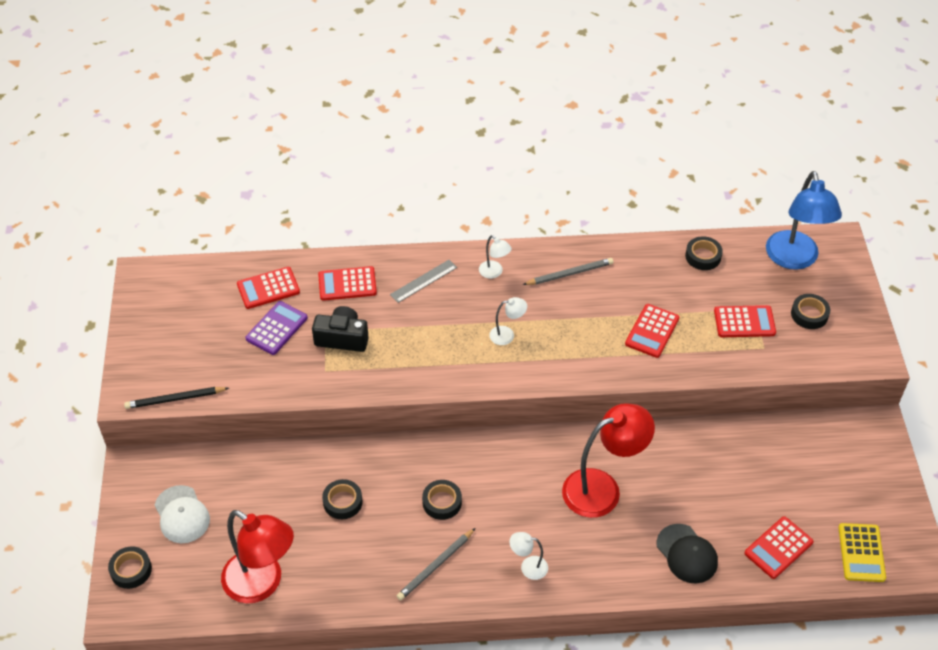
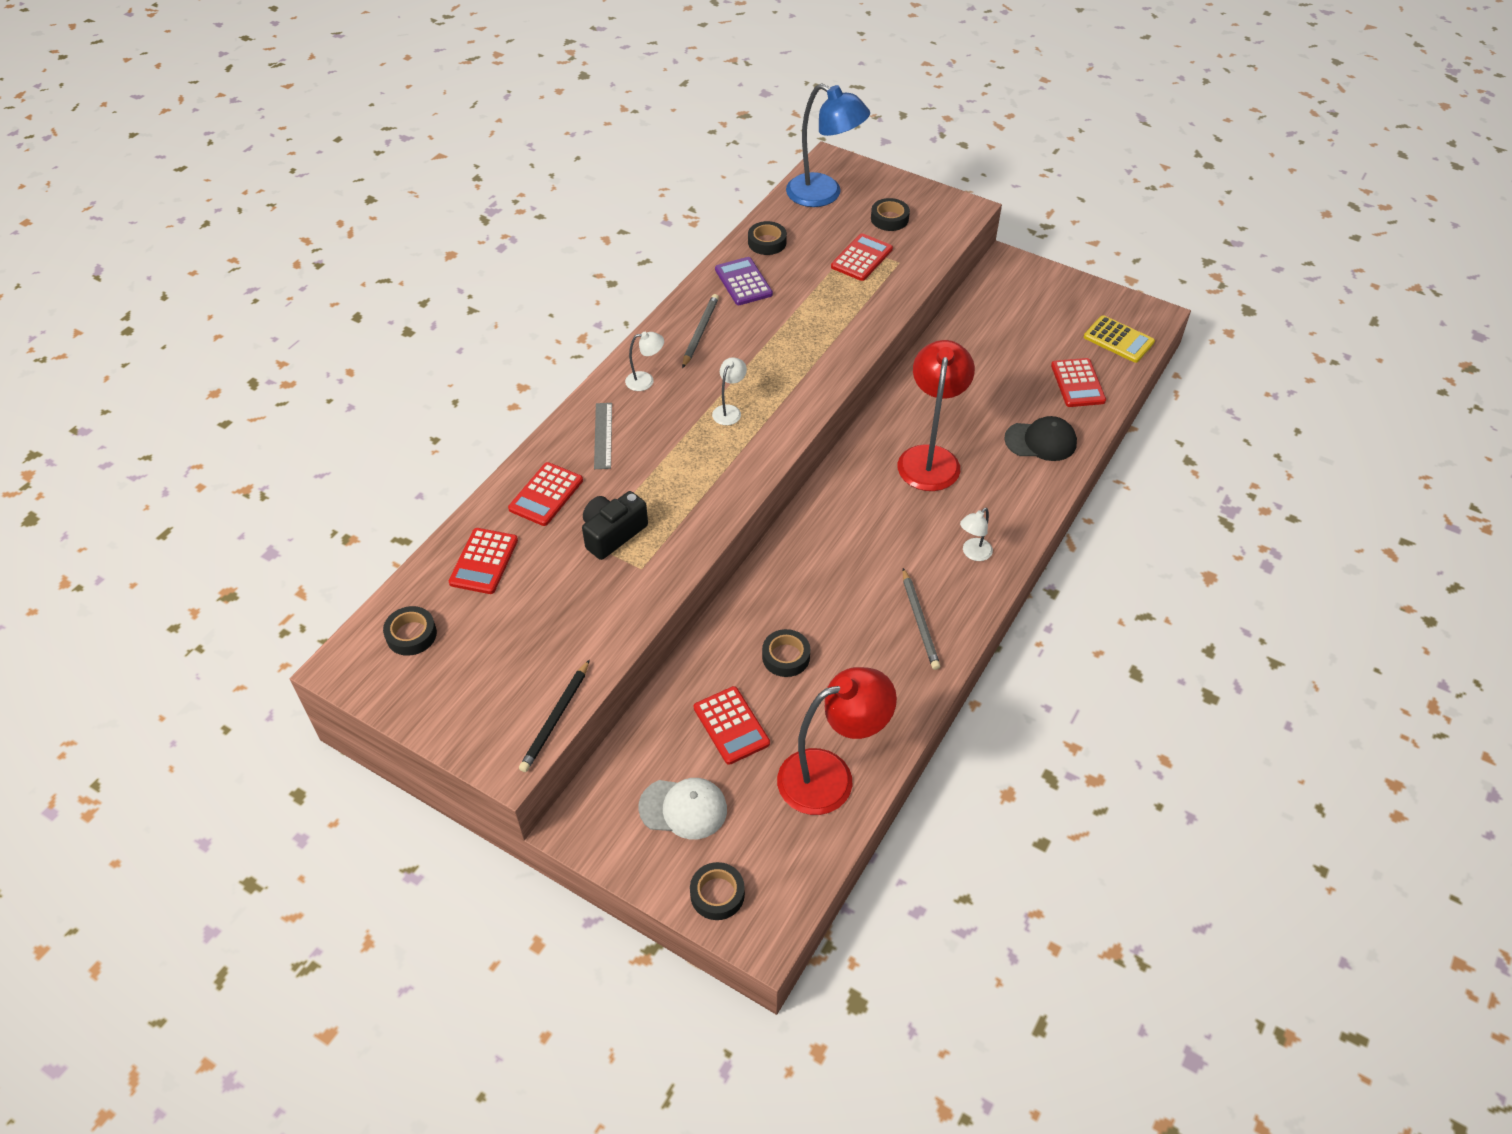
camera: 55 degrees left, 0 degrees up
(277, 328) = (546, 581): purple calculator -> purple calculator (743, 282)
(442, 502) = (851, 578): black tape -> black tape (411, 635)
(652, 331) = (818, 316): red calculator -> red calculator (731, 725)

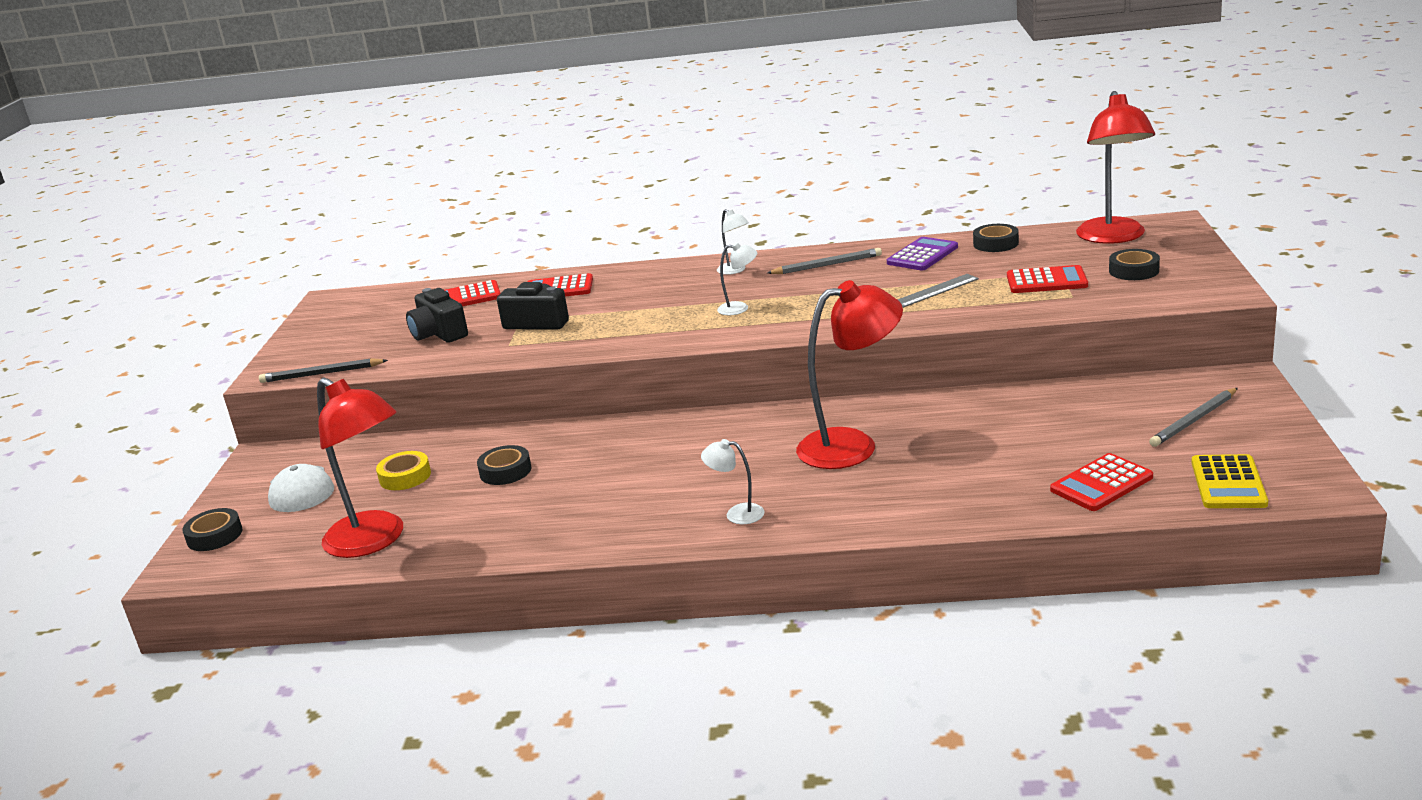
camera: 65 degrees right, 25 degrees down
(411, 635) = (373, 305): black tape -> none
(556, 606) = (439, 334): none -> black camera
(603, 435) = (648, 281): grey ruler -> grey ruler (935, 290)
(731, 725) = (405, 476): red calculator -> yellow tape
(824, 195) = (1113, 237): blue lamp -> red lamp
(920, 621) = (610, 518): grey pencil -> grey pencil (1194, 420)
(1041, 441) = (965, 494): black cap -> none

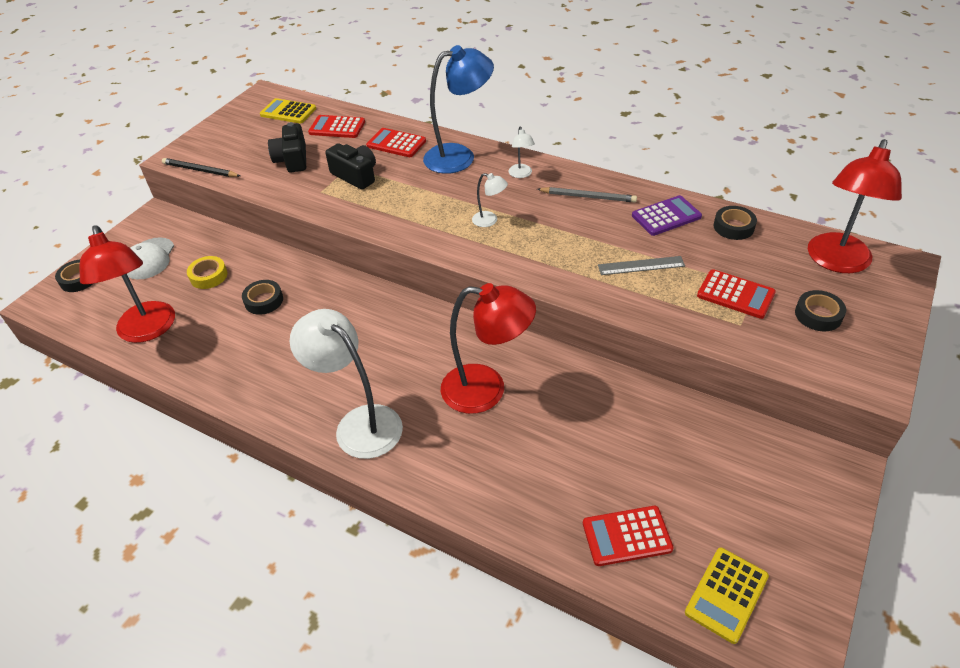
camera: 25 degrees right, 20 degrees up
(383, 303) = (288, 112): none -> yellow calculator
(647, 277) = (459, 156): none -> blue lamp
(737, 514) = (359, 423): white lamp -> white lamp, size x2.21
(1194, 420) = (760, 499): grey pencil -> none

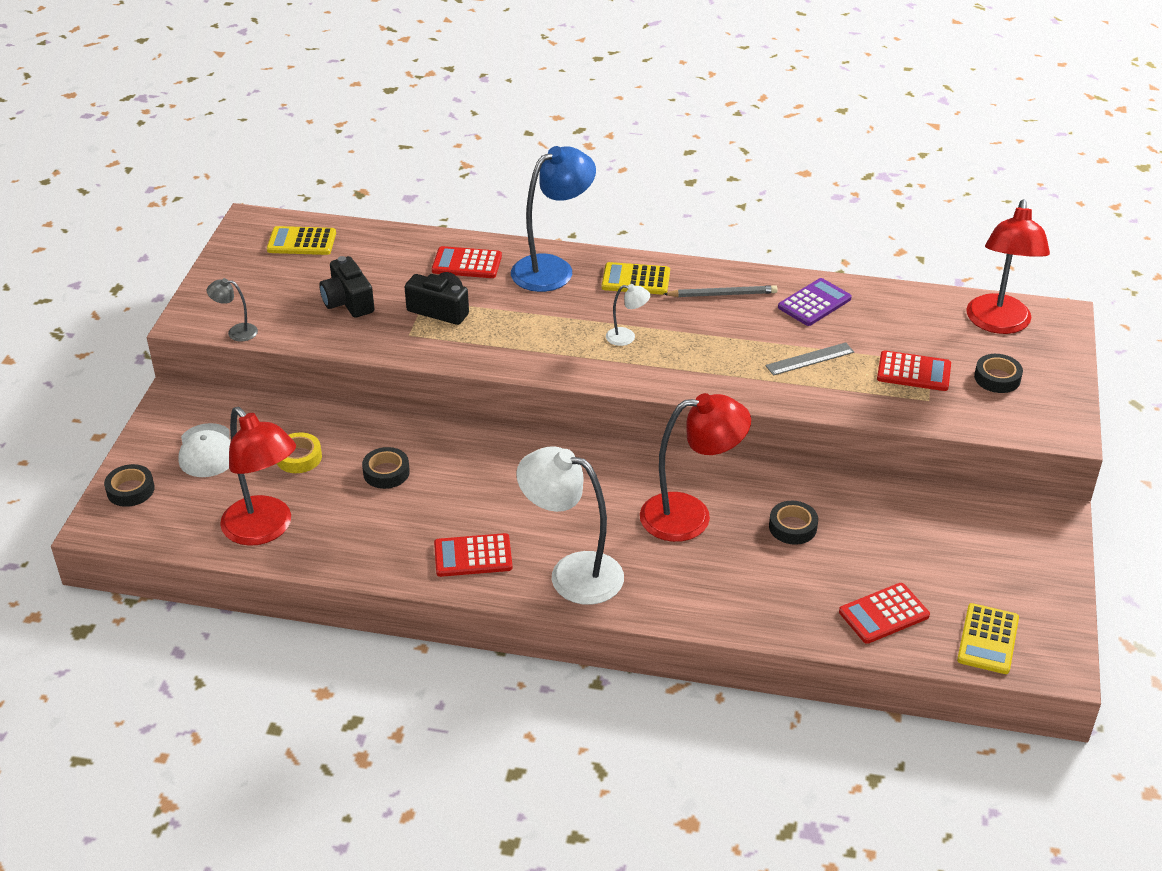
camera: 20 degrees left, 5 degrees down
(200, 170) = (236, 332): black pencil -> grey lamp
(337, 127) = (379, 253): red calculator -> red calculator (473, 556)
(521, 174) = (636, 279): white lamp -> yellow calculator
(733, 227) = (887, 304): black tape -> black tape (792, 527)

